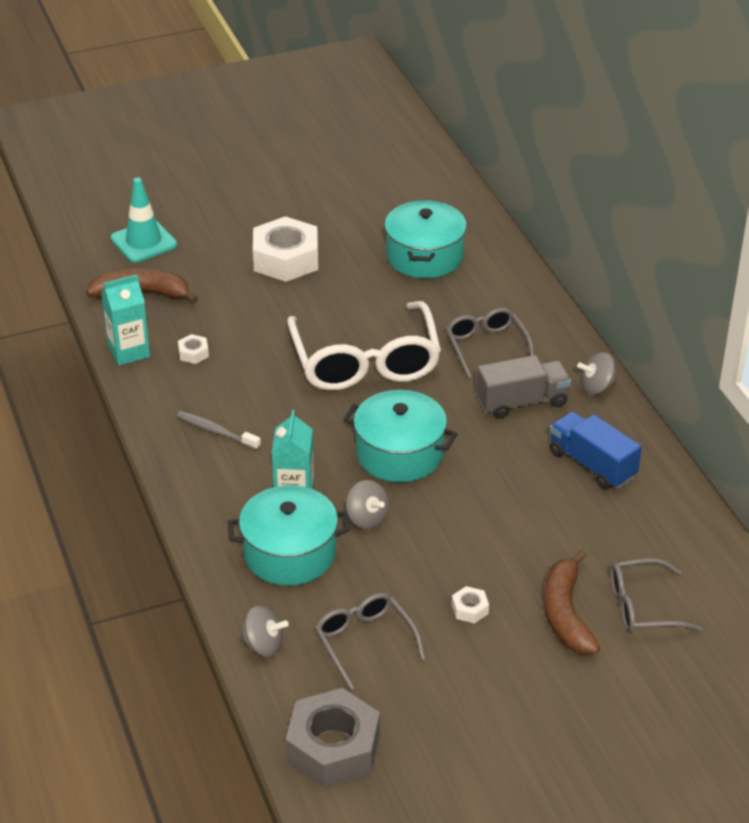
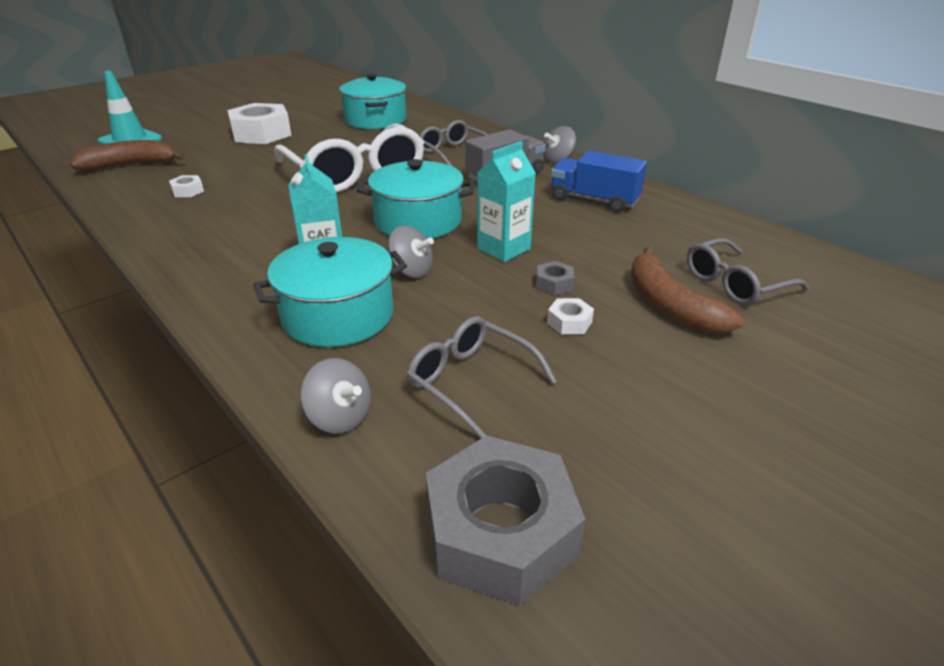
camera: 20 degrees left, 5 degrees down
(129, 351) = (119, 199): turquoise carton -> turquoise carton (503, 249)
(216, 431) = (223, 236): grey toothbrush -> none
(263, 645) = (340, 417): grey spinning top -> grey spinning top turned 45 degrees clockwise
(482, 565) = (554, 284): none -> grey nut

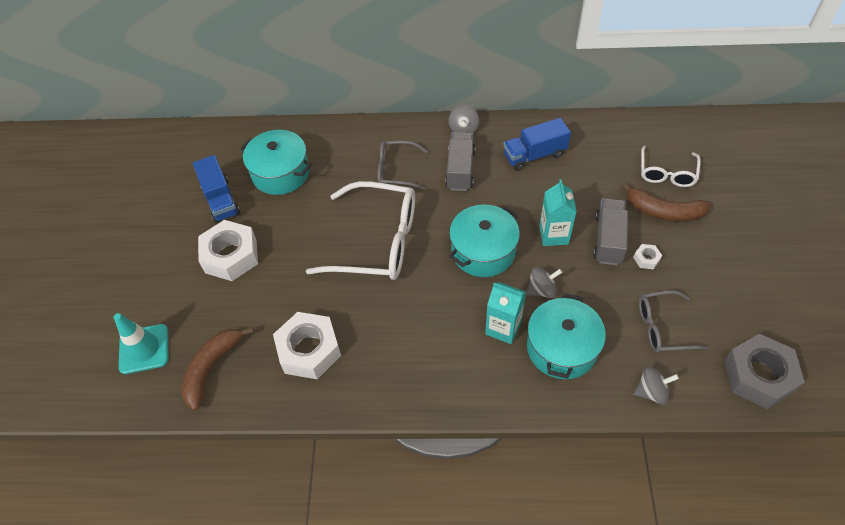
camera: 45 degrees left, 20 degrees up
(188, 191) = (309, 350): white nut -> white nut, size x2.38
(316, 113) = (221, 200): none -> blue truck
(554, 284) = (608, 239): grey nut -> grey truck
(735, 283) = (667, 173): grey glasses -> white glasses

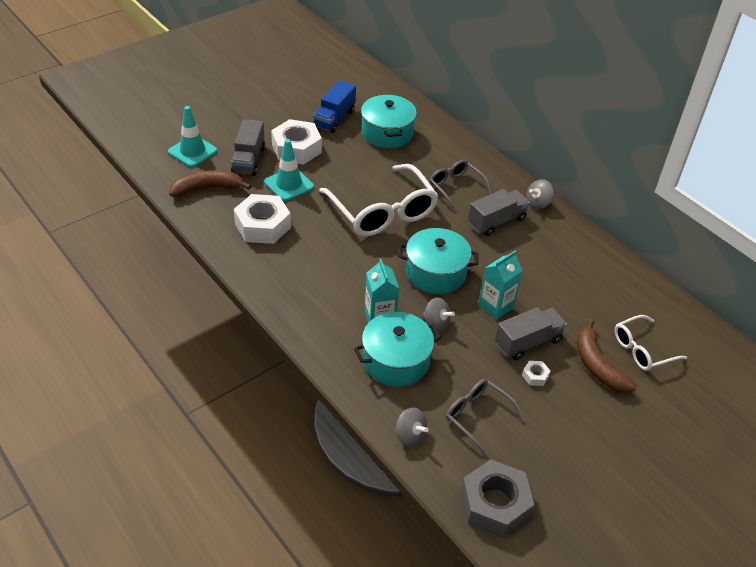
camera: 45 degrees right, 10 degrees down
(207, 306) = (249, 160): none -> grey truck
(274, 293) = (289, 184): none -> turquoise traffic cone
(534, 155) = (561, 257): blue truck -> none

